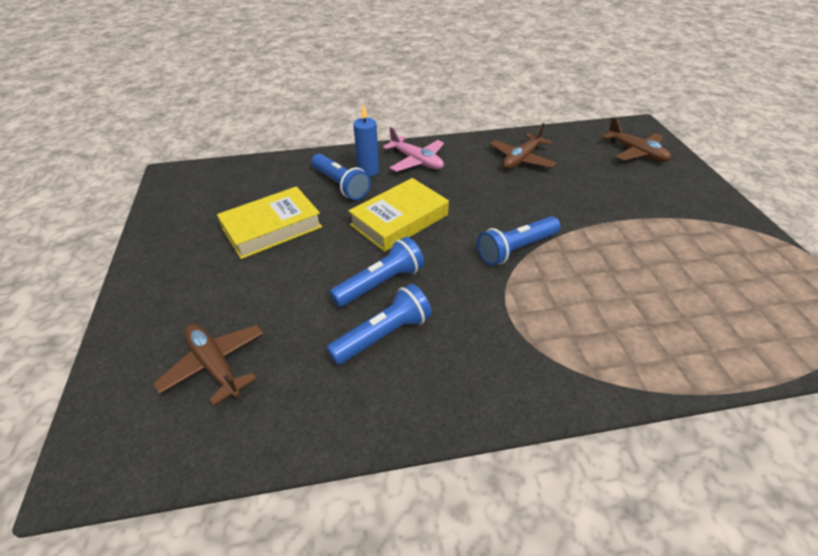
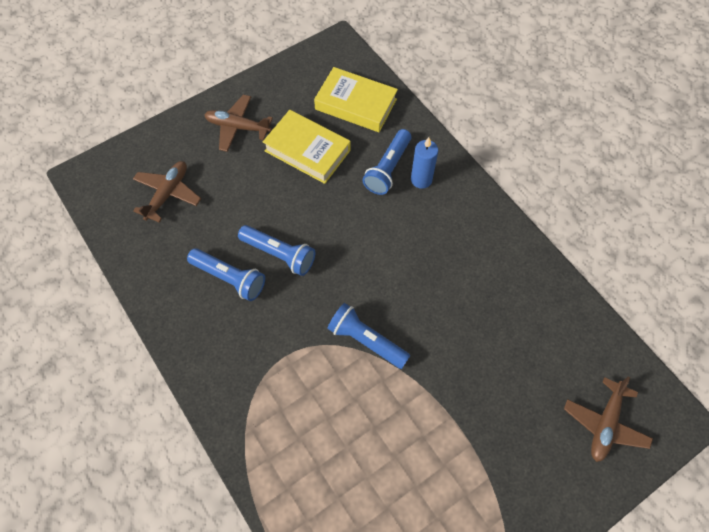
camera: 65 degrees right, 20 degrees up
(399, 220) = (361, 235): yellow book -> yellow book (356, 104)
(416, 161) = (460, 212): pink plane -> none
(521, 159) = (518, 306): brown plane -> brown plane (238, 127)

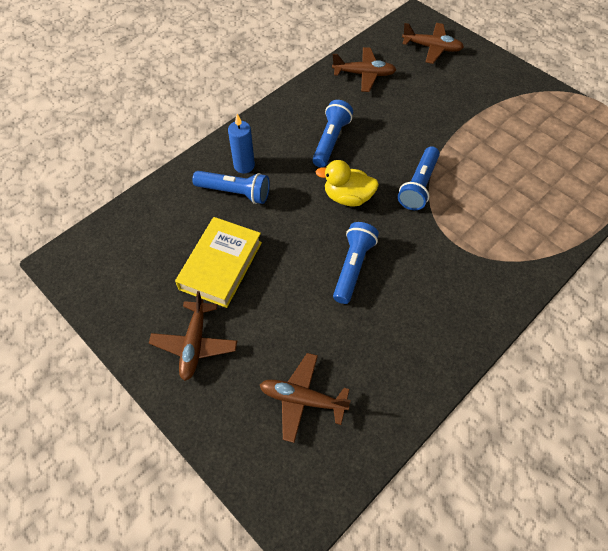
camera: 100 degrees left, 5 degrees down
(229, 278) = (392, 306): blue flashlight -> blue flashlight (331, 140)
(356, 104) = (153, 231): yellow book -> none
(363, 266) = (347, 197): none -> yellow duck
(553, 323) = (364, 74): none -> brown plane

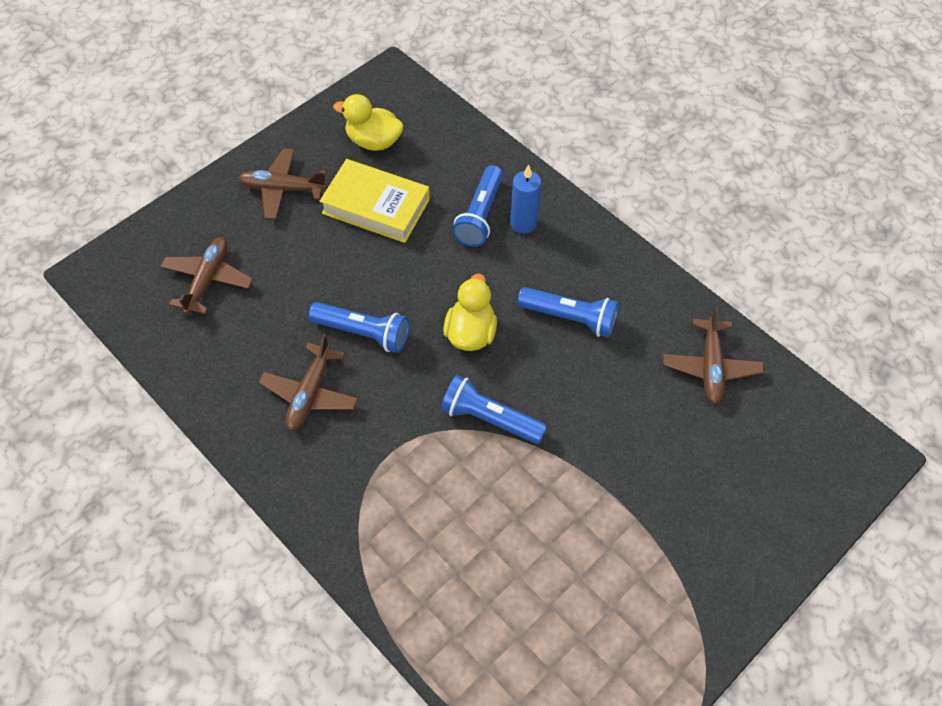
camera: 90 degrees right, 0 degrees up
(143, 271) = (373, 141): none -> yellow duck
(432, 48) = (789, 472): brown plane -> brown plane (310, 394)

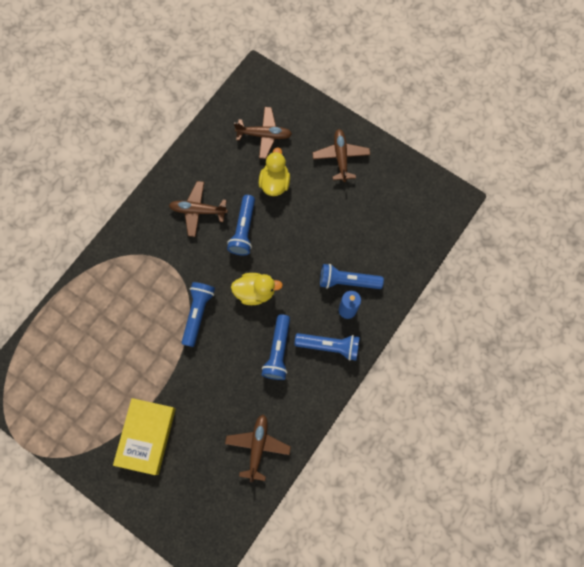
camera: 80 degrees right, 15 degrees up
(373, 141) = (394, 202): yellow duck -> yellow duck (275, 183)
(376, 206) = (340, 215): yellow book -> yellow book (146, 436)
(573, 253) = (329, 346): none -> blue flashlight
(710, 367) = (258, 446): brown plane -> brown plane turned 105 degrees clockwise

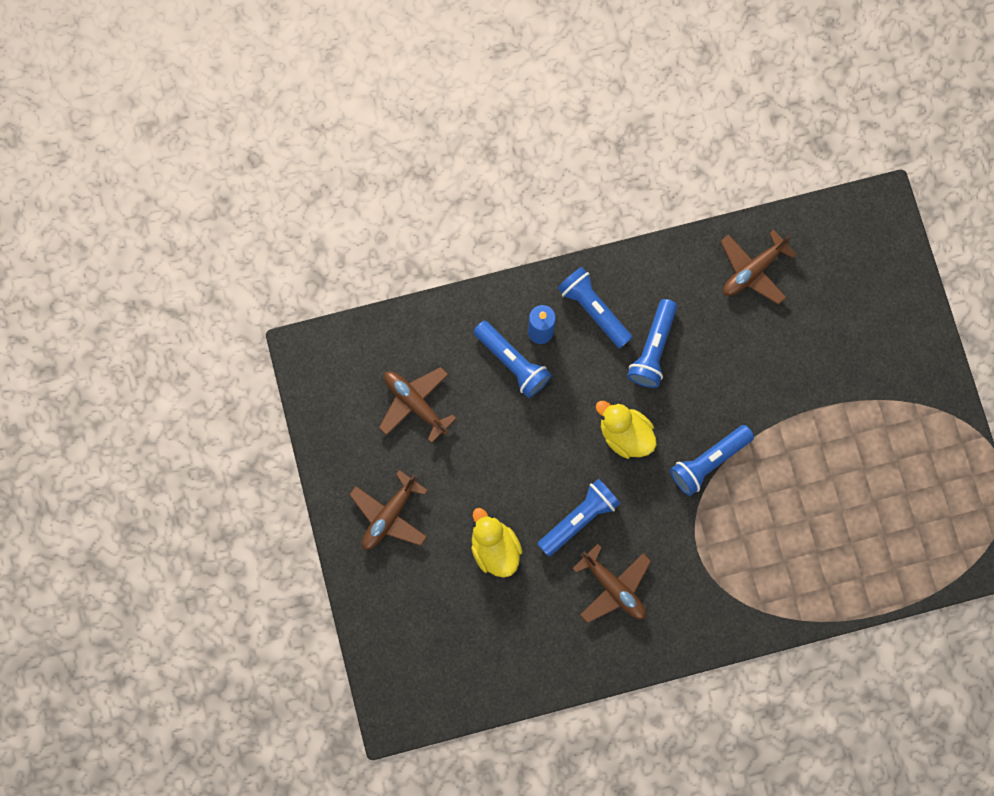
camera: 140 degrees left, 5 degrees up
(146, 436) = (862, 373): yellow book -> none
(264, 135) = (455, 621): brown plane -> brown plane (415, 403)
(275, 183) = (494, 548): yellow duck -> yellow duck turned 105 degrees clockwise
(278, 351) = (653, 349): blue flashlight -> blue flashlight turned 150 degrees clockwise

